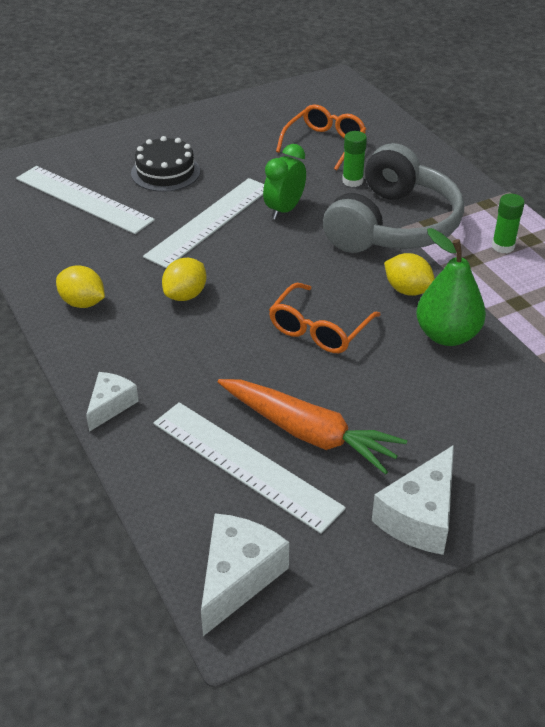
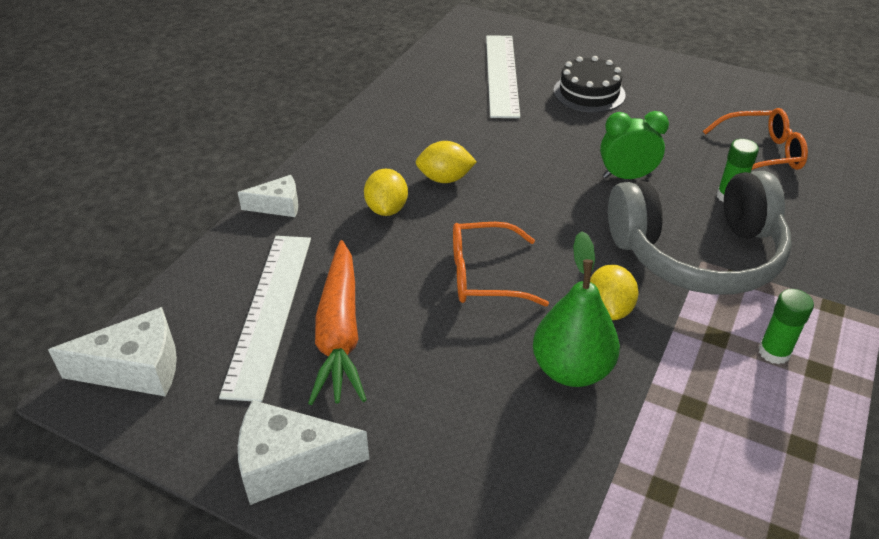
camera: 55 degrees right, 0 degrees up
(83, 303) = (380, 135): yellow lemon -> yellow lemon (386, 209)
(210, 221) = (555, 145): white ruler -> none

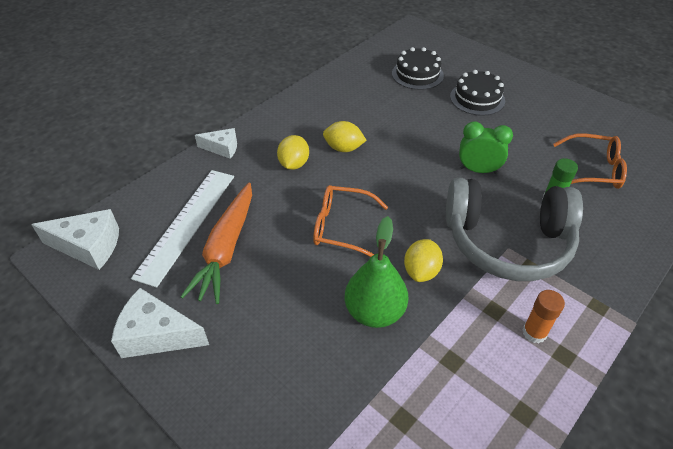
camera: 15 degrees right, 5 degrees up
(502, 75) = (417, 74): white ruler -> black cake
(774, 352) = (534, 332): green glue stick -> orange glue stick

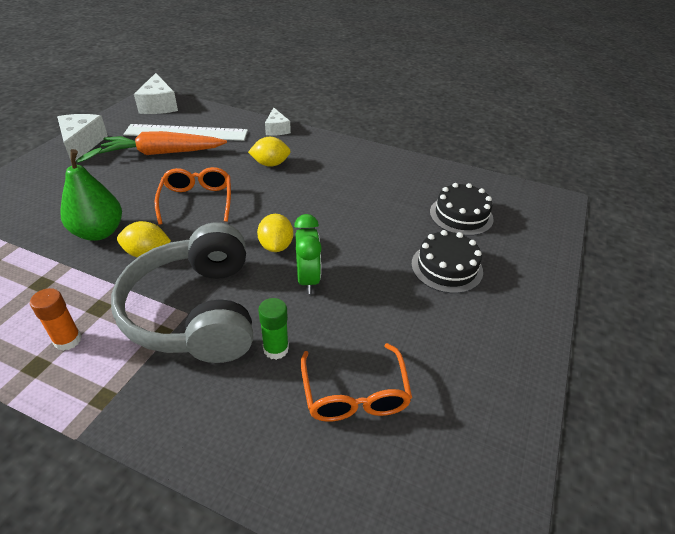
camera: 70 degrees right, 5 degrees down
(343, 148) = (304, 186): yellow lemon -> yellow lemon (276, 246)

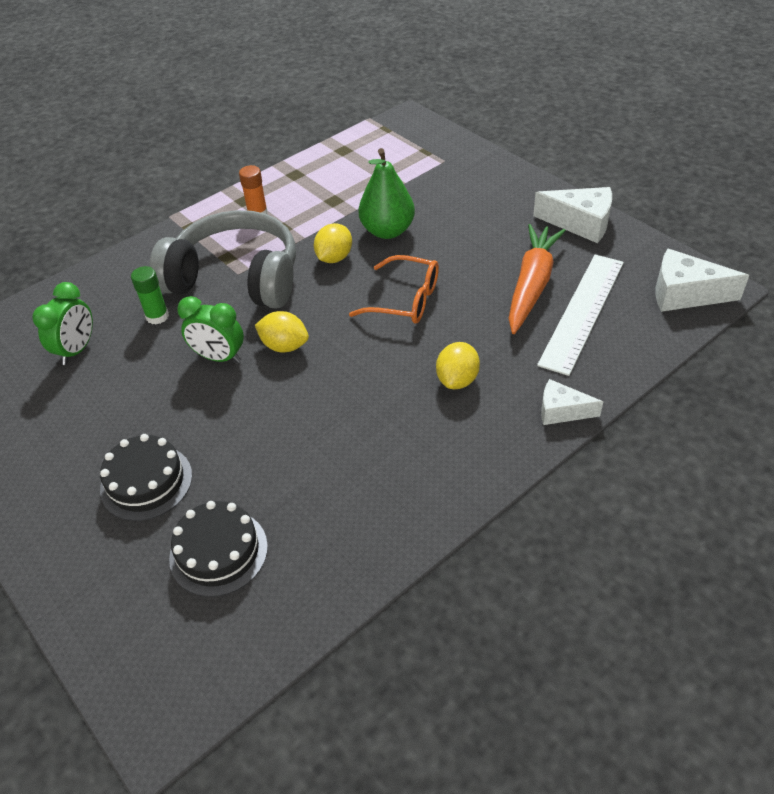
camera: 120 degrees right, 5 degrees up
(355, 394) = (77, 350): orange glasses -> green clock

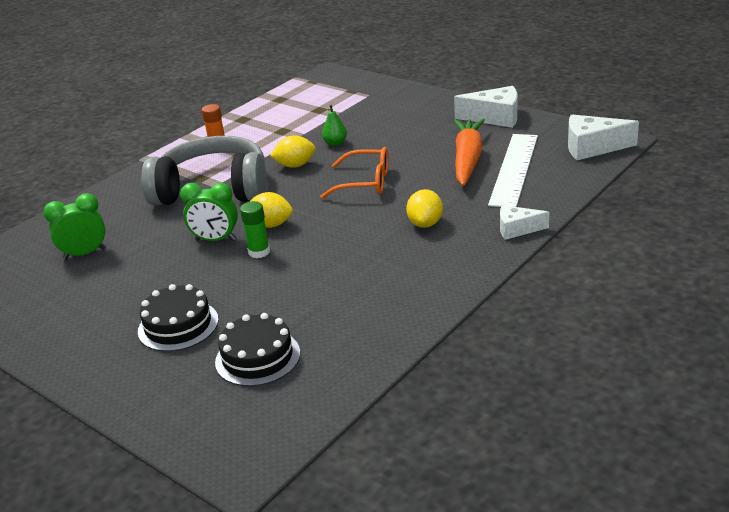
camera: 10 degrees left, 15 degrees down
(77, 350) = (85, 254): green clock -> green clock turned 120 degrees counterclockwise
(157, 316) = (151, 222): green glue stick -> green glue stick (259, 252)
(334, 258) = (295, 165): yellow lemon -> yellow lemon turned 60 degrees clockwise
(387, 231) = (335, 143): green pear -> green pear, size x0.52

